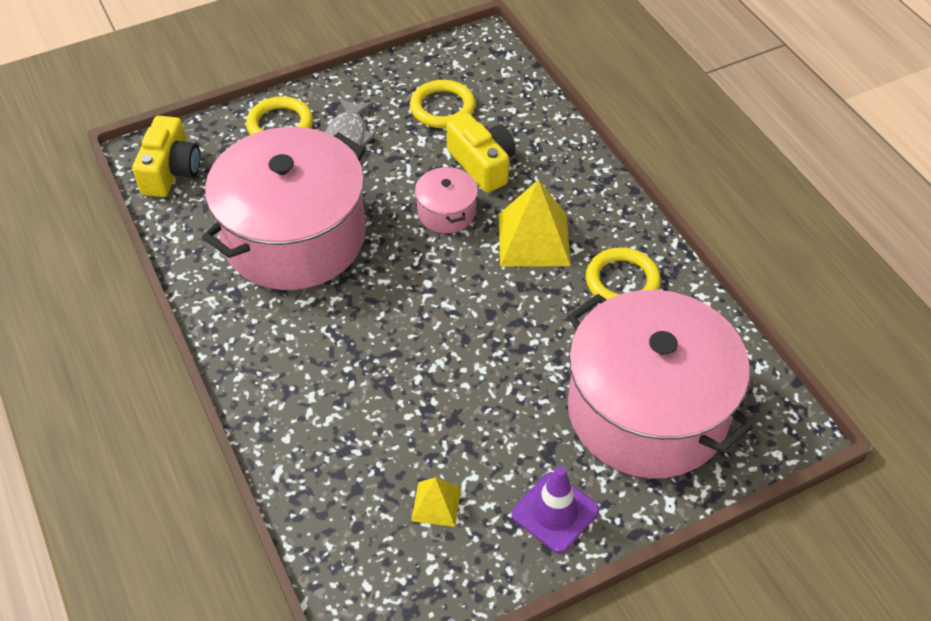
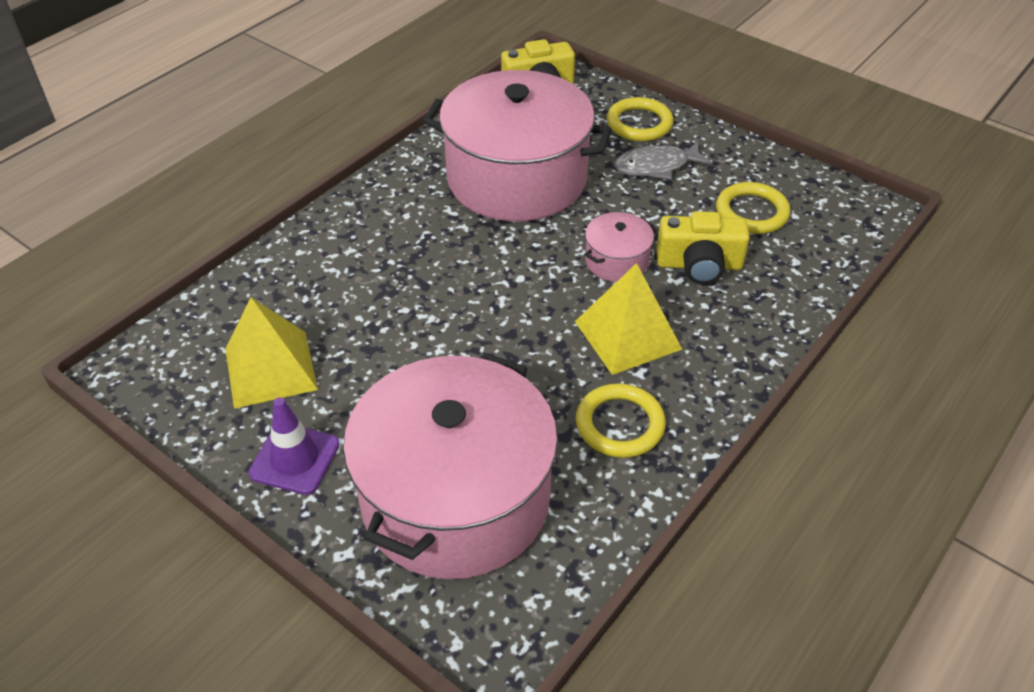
camera: 65 degrees right, 5 degrees down
(436, 504) = (270, 369): yellow pyramid -> yellow pyramid, size x1.86
(482, 164) = (699, 265): yellow camera -> yellow camera turned 60 degrees clockwise

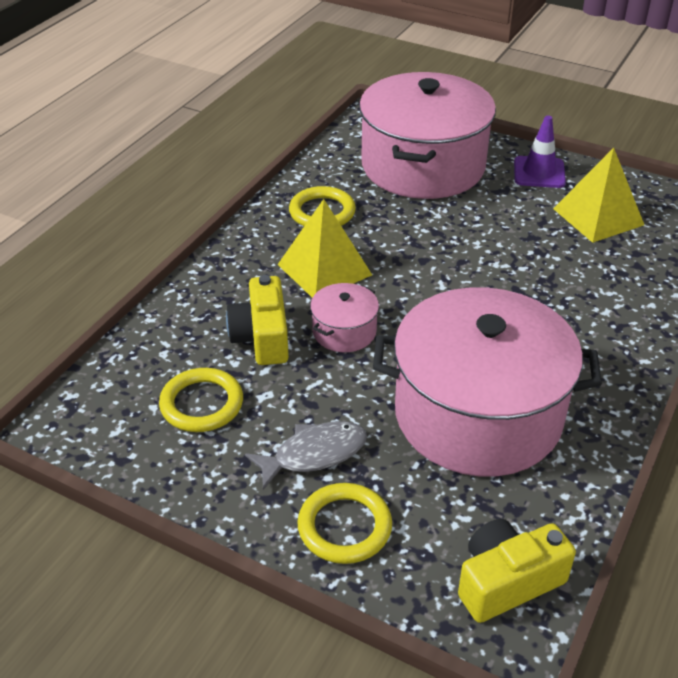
camera: 170 degrees right, 5 degrees down
(699, 265) = (262, 337): yellow camera -> yellow camera turned 90 degrees counterclockwise

